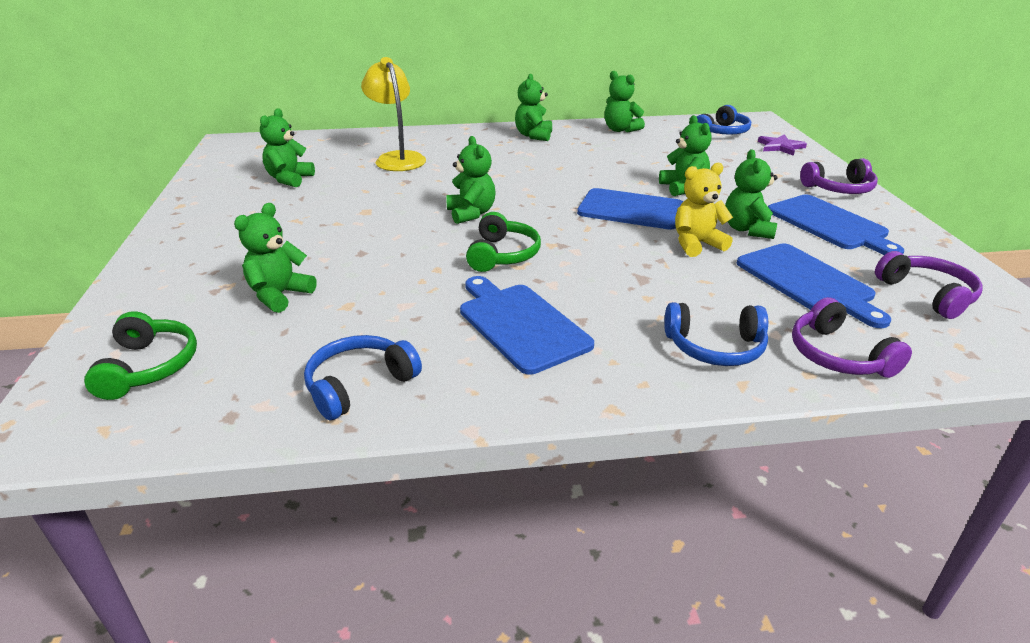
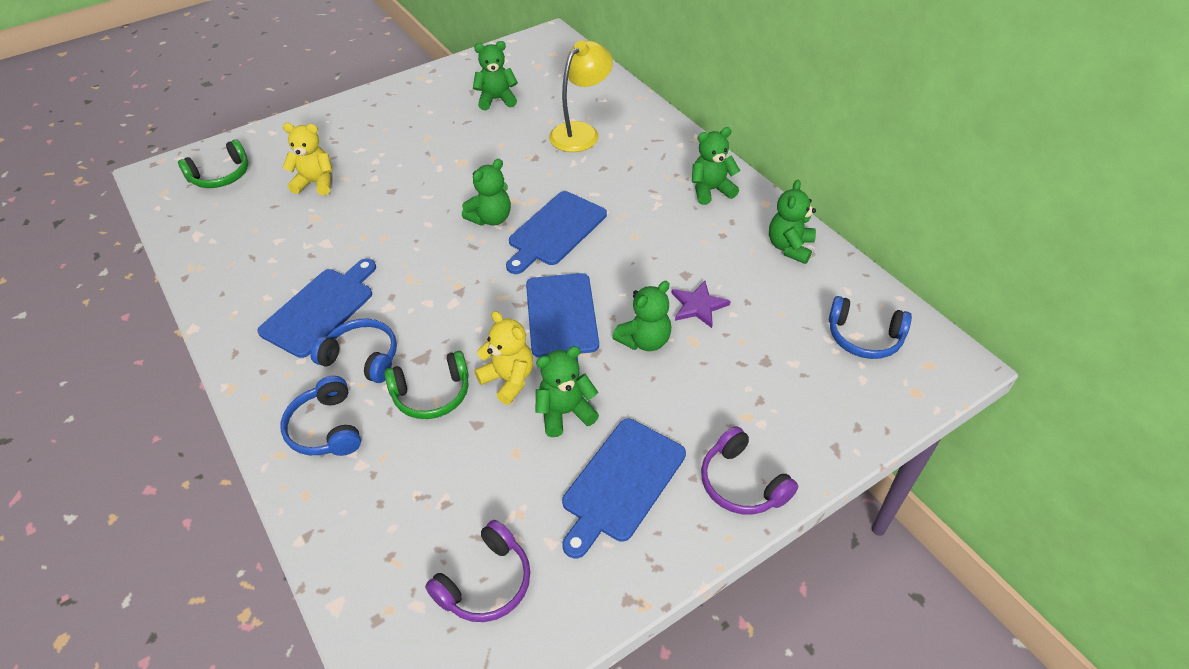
camera: 65 degrees right, 15 degrees up
(279, 295) = (316, 183): green teddy bear -> yellow teddy bear
(359, 385) = (225, 263): blue headphones -> blue headphones (362, 358)
(502, 255) = (424, 263): green headphones -> green headphones (432, 394)
(780, 147) = (855, 405): purple star -> purple star (698, 306)
(807, 282) = (468, 477): blue cutting board -> blue cutting board (555, 231)
(838, 355) = (341, 513): purple headphones -> none

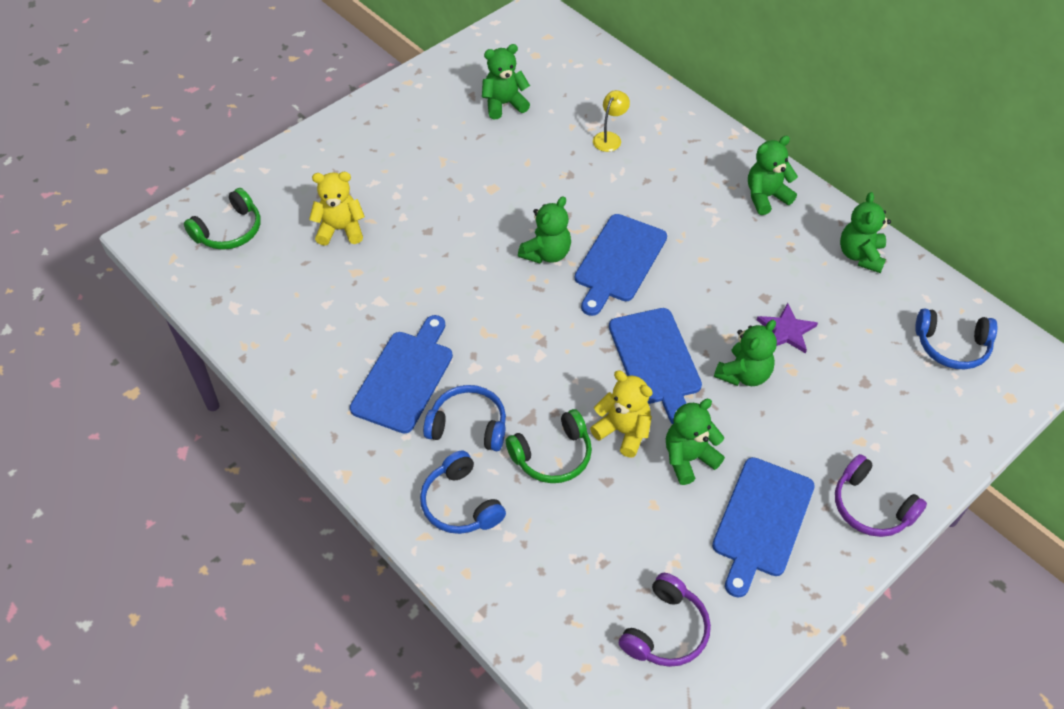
camera: 10 degrees left, 5 degrees up
(581, 132) = (609, 138): yellow lamp -> yellow lamp, size x0.53

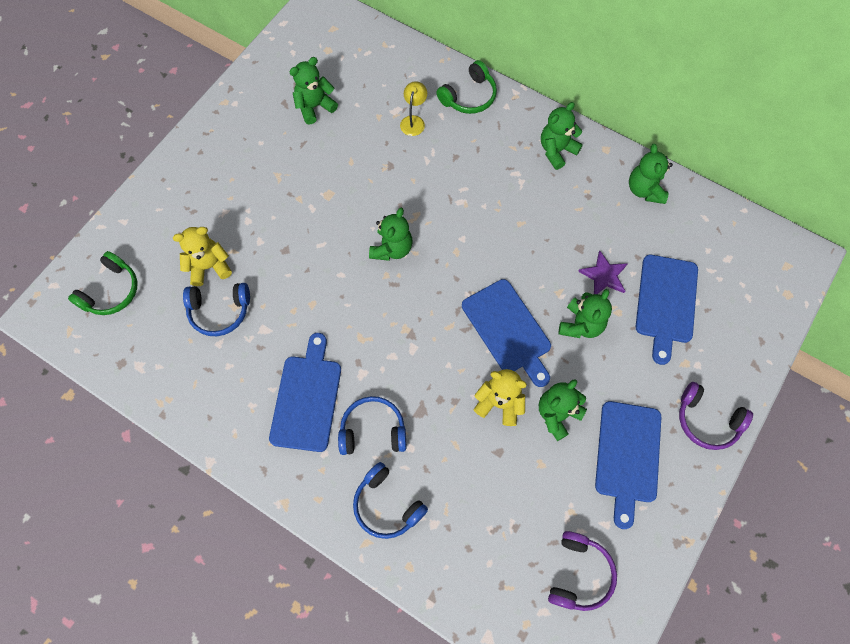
camera: 15 degrees left, 15 degrees up
(552, 455) = (449, 440): green headphones -> green headphones (469, 96)
(619, 261) = (453, 242): blue cutting board -> blue cutting board (666, 302)
(952, 346) = (734, 258): blue headphones -> blue headphones (219, 311)

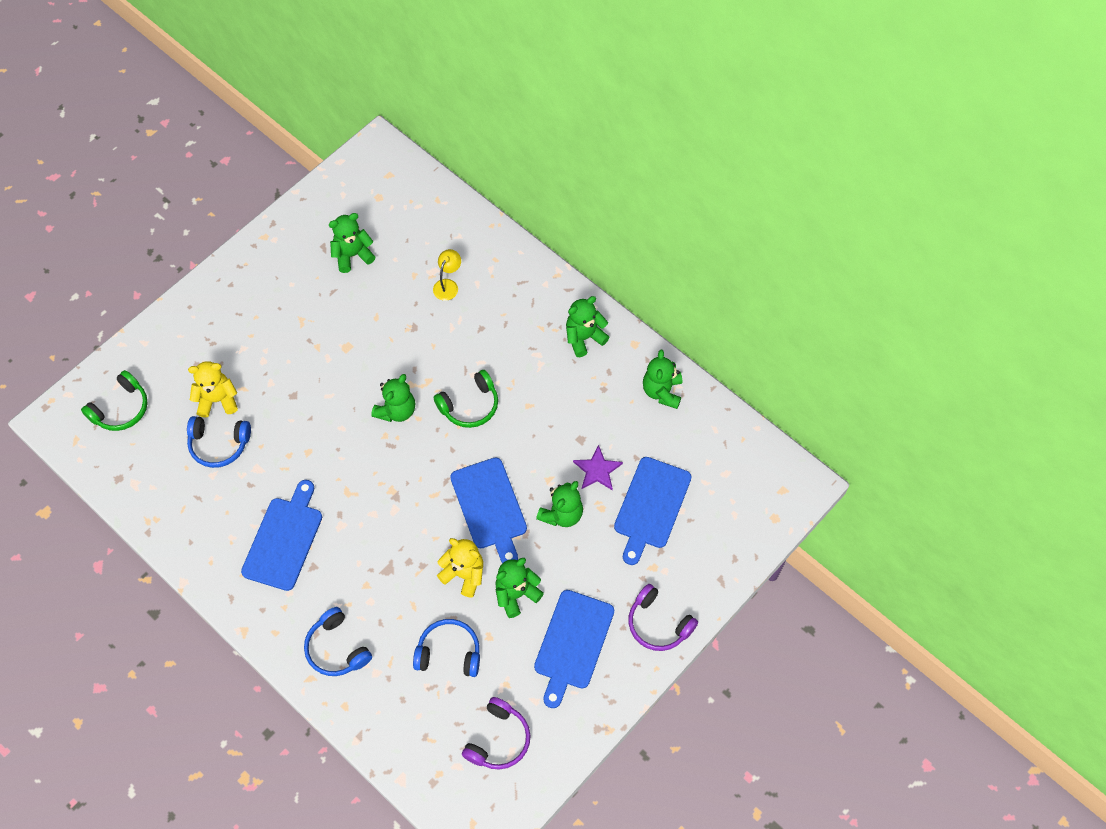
camera: 10 degrees right, 5 degrees down
(373, 430) = (339, 579): blue headphones -> blue headphones (449, 653)
(469, 96) = (510, 268): green headphones -> green headphones (470, 405)

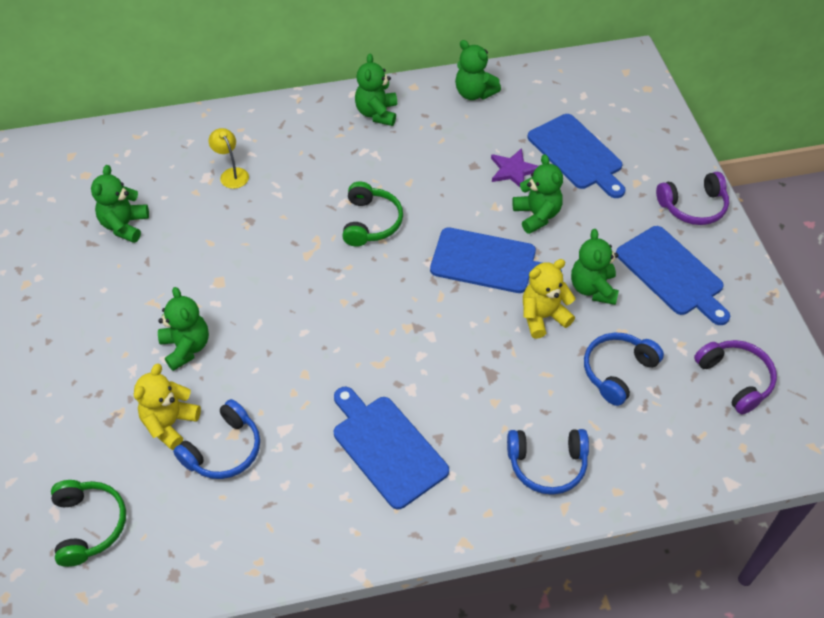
camera: 55 degrees left, 10 degrees down
(396, 410) = (325, 279): green teddy bear -> green teddy bear (186, 347)

